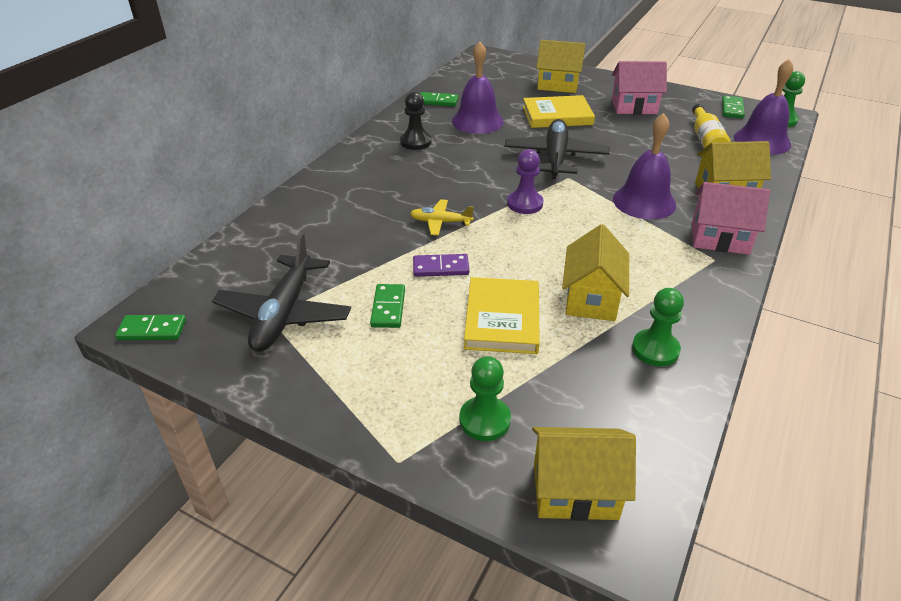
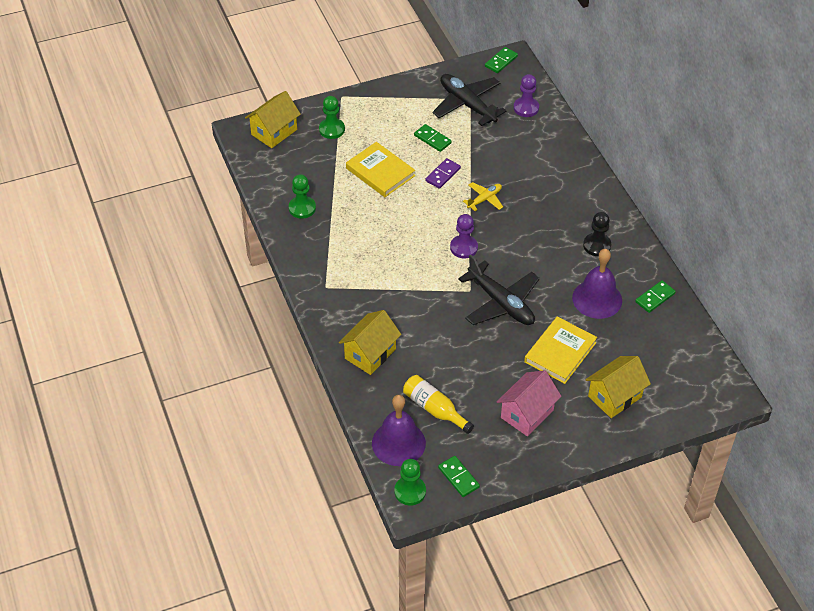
camera: 130 degrees right, 10 degrees up
(244, 263) = (526, 108): none -> purple pawn
(591, 298) = (356, 213): yellow house -> none
(644, 201) = (405, 304): purple bell -> none
(719, 238) = (337, 306): pink house -> none

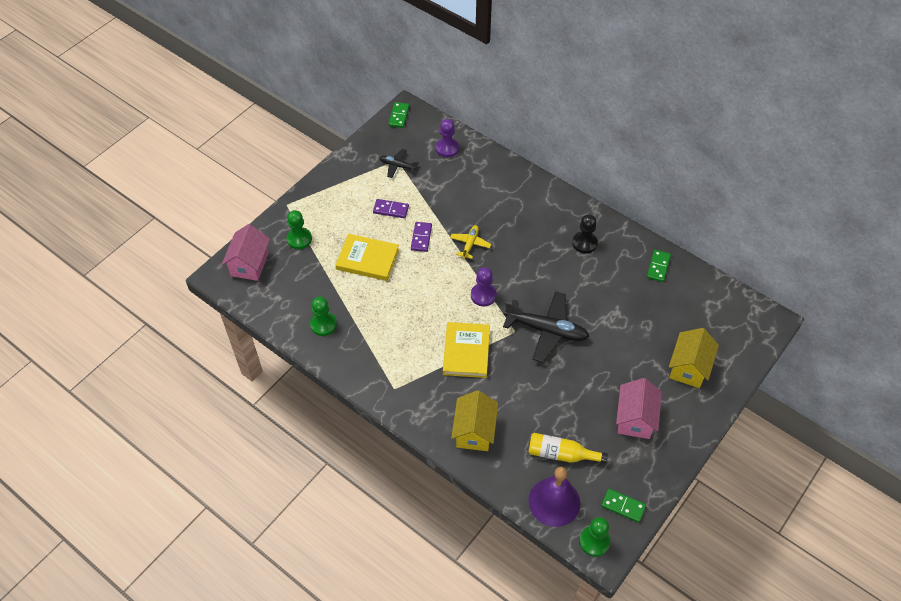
camera: 30 degrees left, 5 degrees up
(274, 132) = (249, 264): yellow house -> pink house
(432, 139) = (391, 209): green domino -> purple domino
(467, 104) = (397, 166): black plane -> black plane, size x0.53
(560, 352) = (622, 350): yellow book -> yellow book (466, 351)
(597, 299) = (617, 289): purple bell -> none

